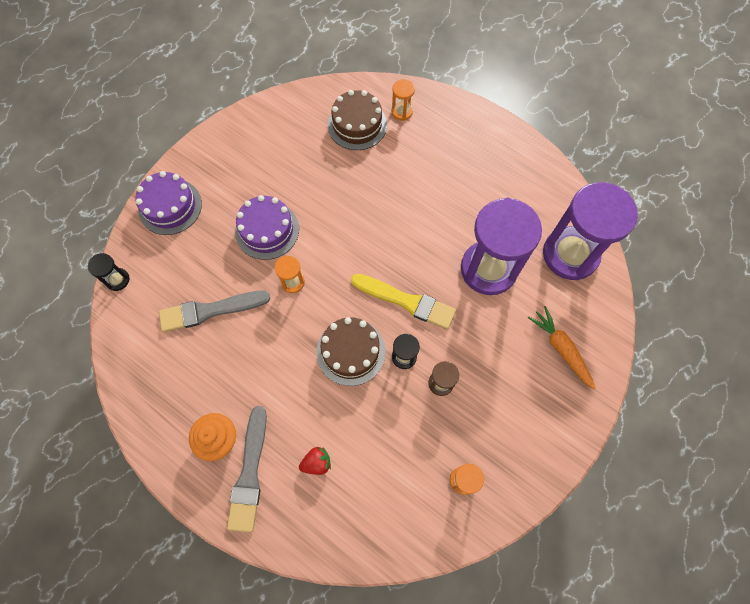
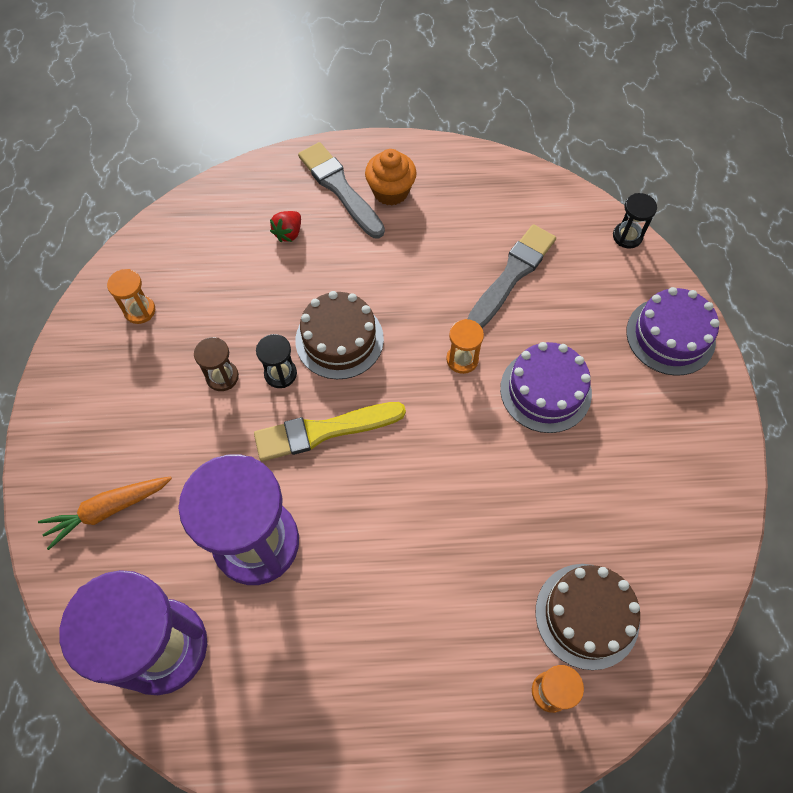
camera: 140 degrees right, 5 degrees down
(561, 349) = (108, 510): orange carrot -> orange carrot turned 135 degrees clockwise

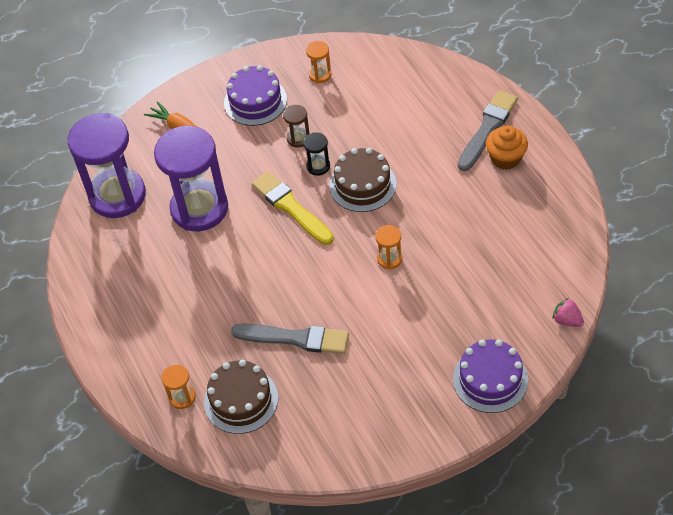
camera: 70 degrees right, 10 degrees down
(288, 233) = (429, 119): red strawberry -> none
(512, 275) = (480, 260): grey brush -> grey brush (295, 338)
(545, 390) = (394, 317): purple cake -> purple cake (255, 101)
(627, 236) = (567, 320): black hourglass -> pink strawberry

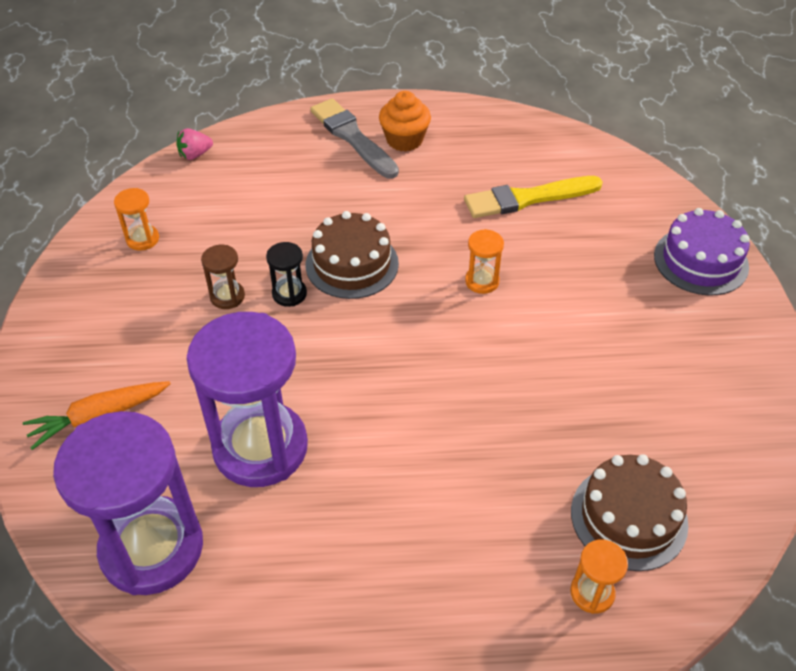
camera: 70 degrees left, 5 degrees down
(255, 101) = (124, 317): purple cake -> none
(291, 207) = (335, 345): yellow brush -> yellow brush (527, 198)
(295, 338) = (554, 417): grey brush -> none
(567, 320) = (649, 177): pink strawberry -> pink strawberry (195, 155)

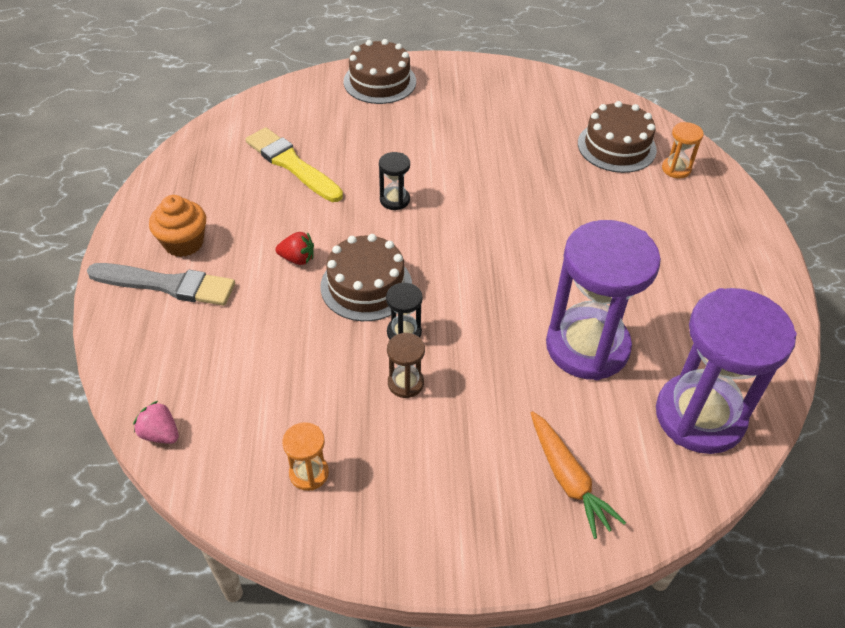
camera: 90 degrees left, 0 degrees up
(195, 155) = (160, 434): pink strawberry -> pink strawberry turned 150 degrees clockwise
(352, 137) = (167, 285): grey brush -> grey brush turned 135 degrees counterclockwise
(387, 213) = (297, 259): none -> red strawberry
(482, 281) = (394, 200): orange hourglass -> black hourglass
(527, 198) = (291, 164): yellow brush -> yellow brush turned 150 degrees clockwise
(700, 261) = (380, 81): purple cake -> brown cake

